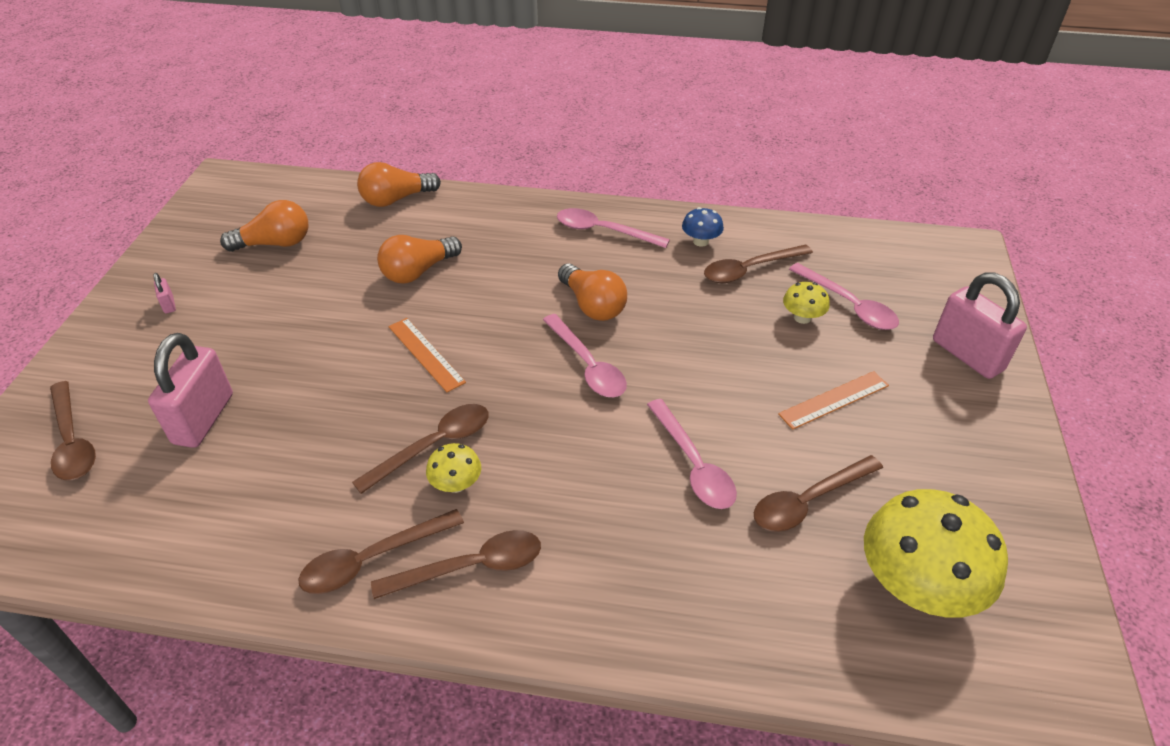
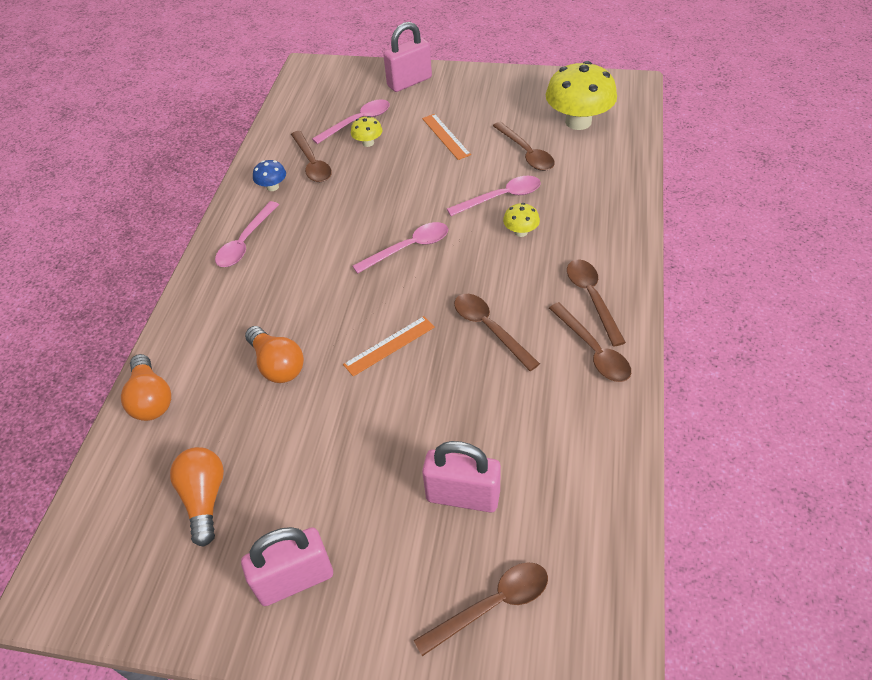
camera: 85 degrees left, 5 degrees up
(169, 305) = (295, 580): pink padlock -> pink padlock, size x2.44
(456, 484) = (524, 312): yellow mushroom -> yellow mushroom (521, 232)
(592, 305) = (341, 247): orange light bulb -> none

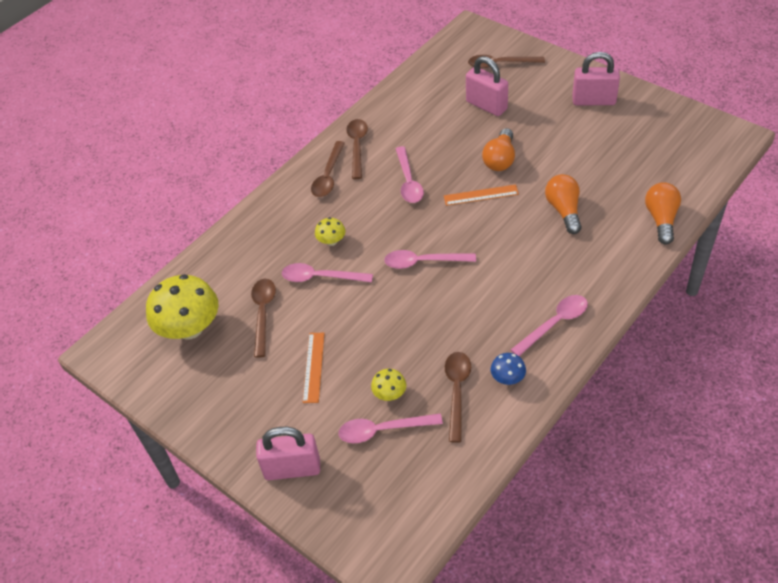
camera: 150 degrees left, 0 degrees up
(204, 499) = (635, 150): orange light bulb -> orange light bulb (500, 159)
(489, 329) = (408, 181): brown spoon -> pink spoon

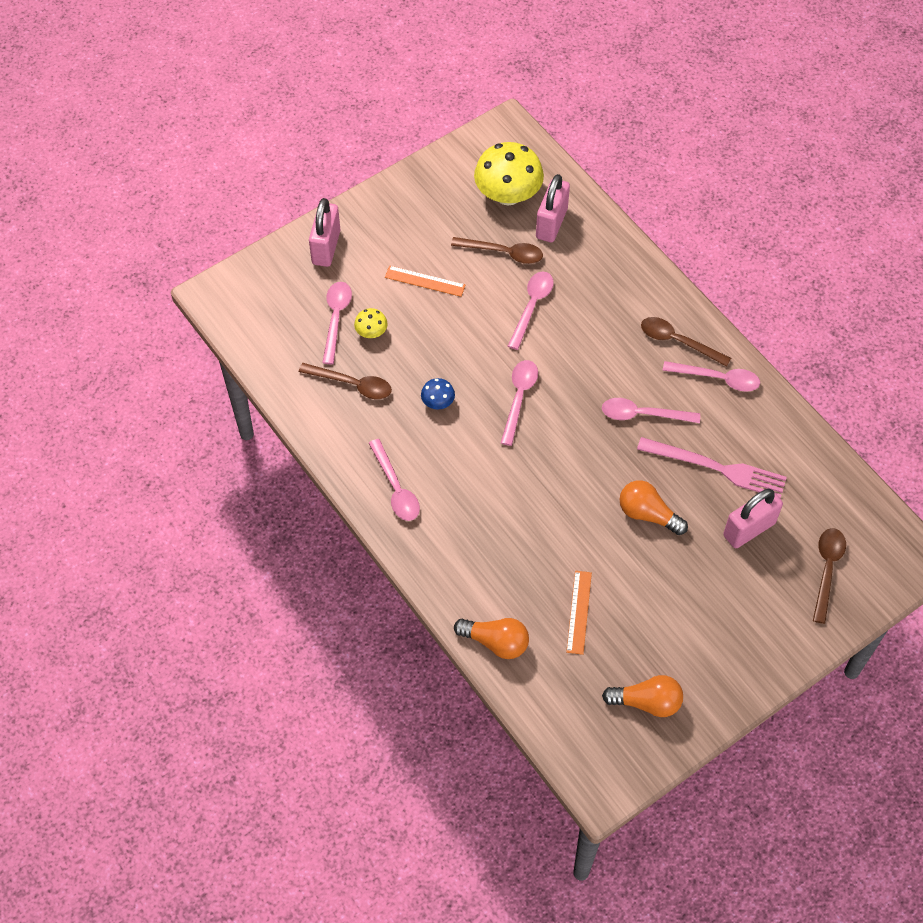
camera: 100 degrees right, 10 degrees up
(331, 241) = (578, 325): yellow mushroom -> none
(357, 147) = (718, 378): brown spoon -> pink spoon
(441, 131) = (717, 468): none -> pink fork
(481, 195) = (597, 478): orange ruler -> orange ruler (579, 612)
(507, 378) = (350, 428): blue mushroom -> blue mushroom (438, 402)
(564, 210) = (544, 550): orange light bulb -> orange light bulb (647, 702)
(593, 101) = (720, 651): pink padlock -> pink padlock (551, 223)

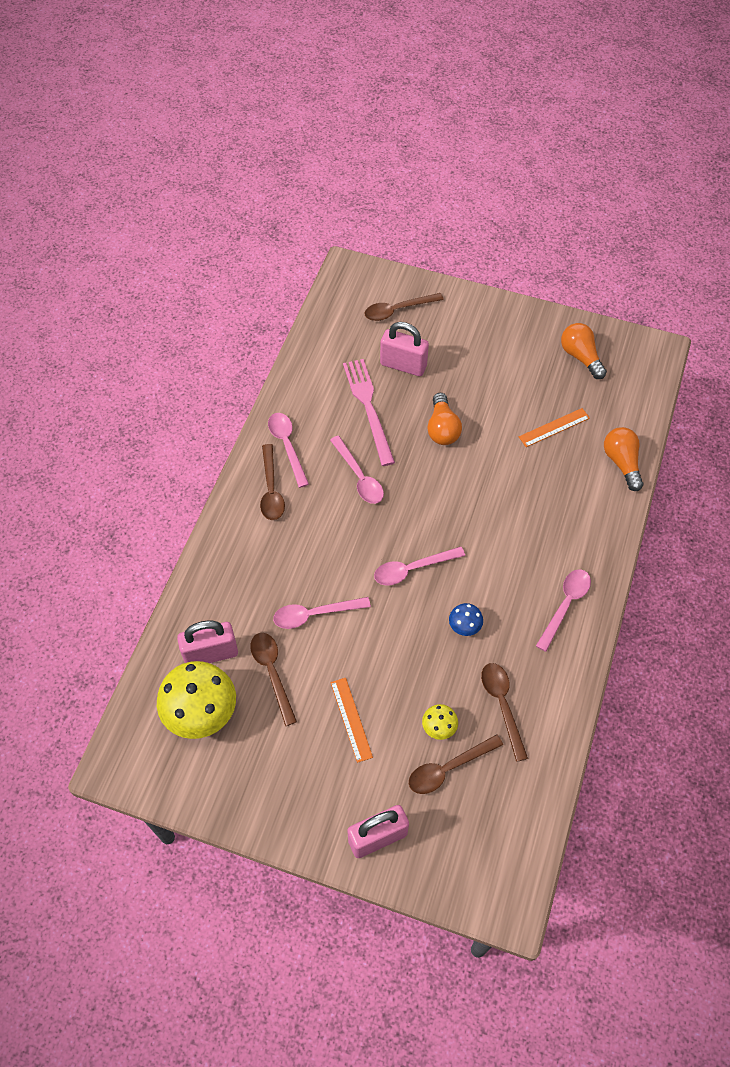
camera: 125 degrees left, 0 degrees up
(336, 318) = (448, 768): pink spoon -> brown spoon

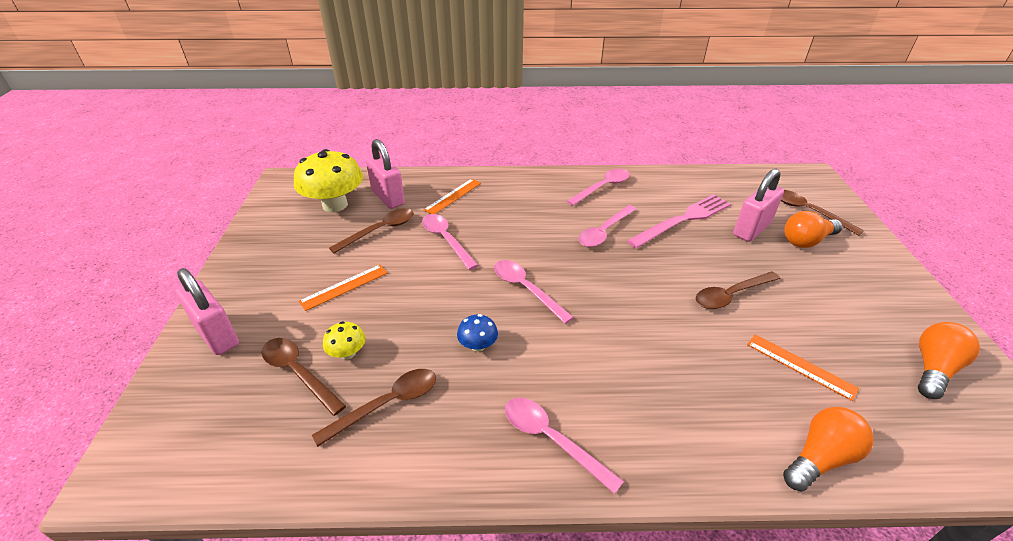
camera: 70 degrees right, 20 degrees down
(239, 588) = (453, 196): none -> orange ruler
(271, 490) = (554, 189): brown spoon -> brown spoon (731, 295)
(403, 365) = (751, 229): pink padlock -> pink padlock turned 45 degrees clockwise
(442, 428) = (706, 272): orange light bulb -> orange light bulb (806, 241)
(565, 605) = (551, 439): pink spoon -> pink spoon turned 150 degrees counterclockwise

